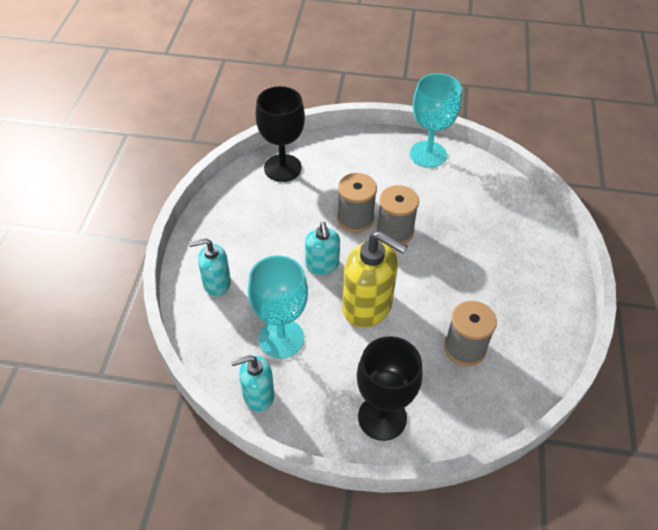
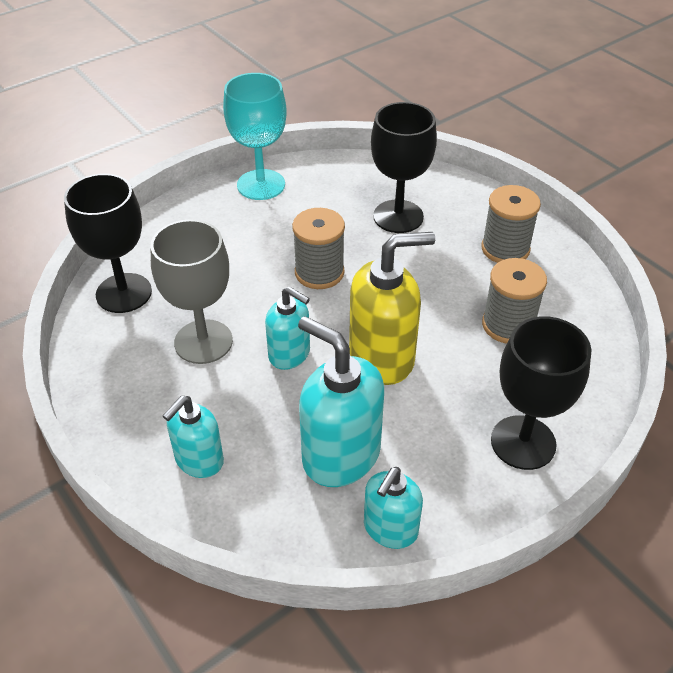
camera: 45 degrees left, 5 degrees down
(281, 338) = (340, 455): turquoise goblet -> turquoise soap dispenser
(289, 224) = (203, 342): none -> grey goblet
(355, 219) = (266, 288): grey spool -> grey spool (505, 249)
(485, 231) = (398, 216): none -> black goblet

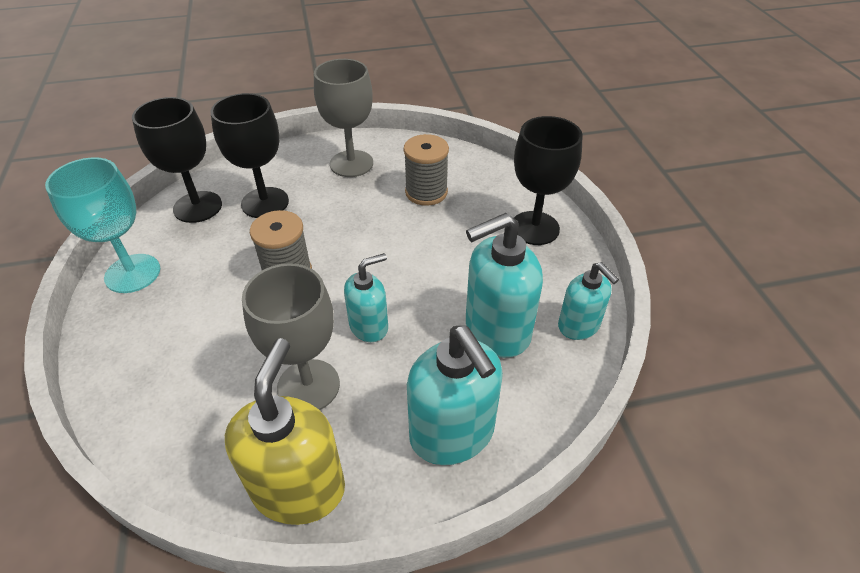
camera: 65 degrees left, 0 degrees up
(124, 293) = (184, 438): black goblet -> black goblet (197, 207)
(199, 460) = (452, 434): turquoise soap dispenser -> turquoise soap dispenser, size x1.66
(382, 357) = (412, 269): yellow soap dispenser -> yellow soap dispenser (299, 488)
(505, 249) = (351, 164): grey spool -> grey goblet

